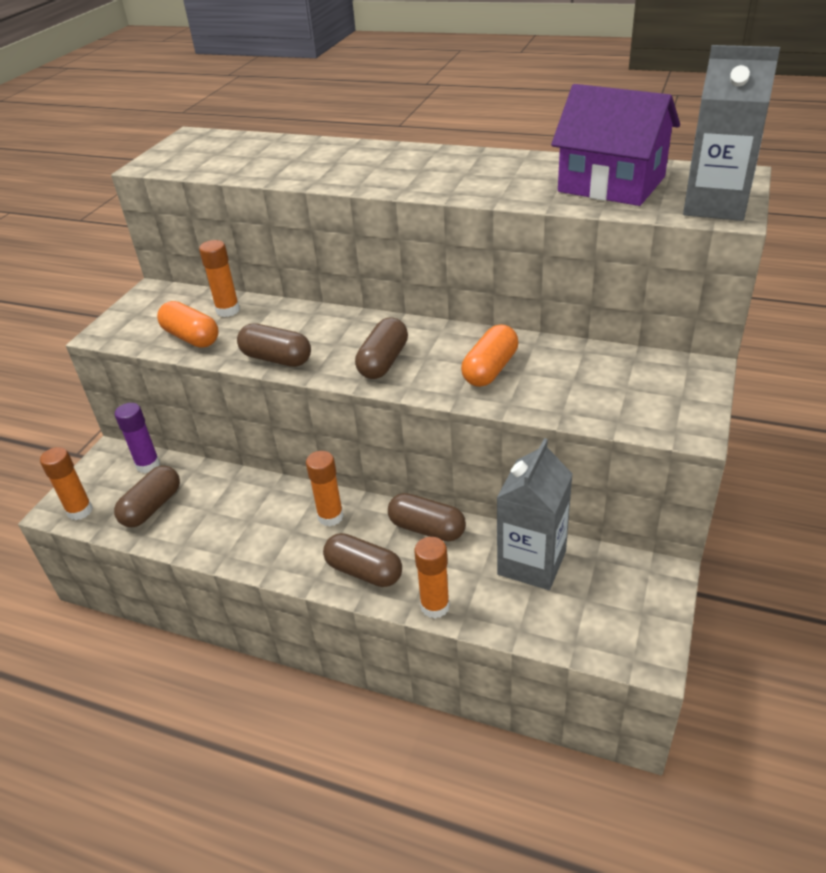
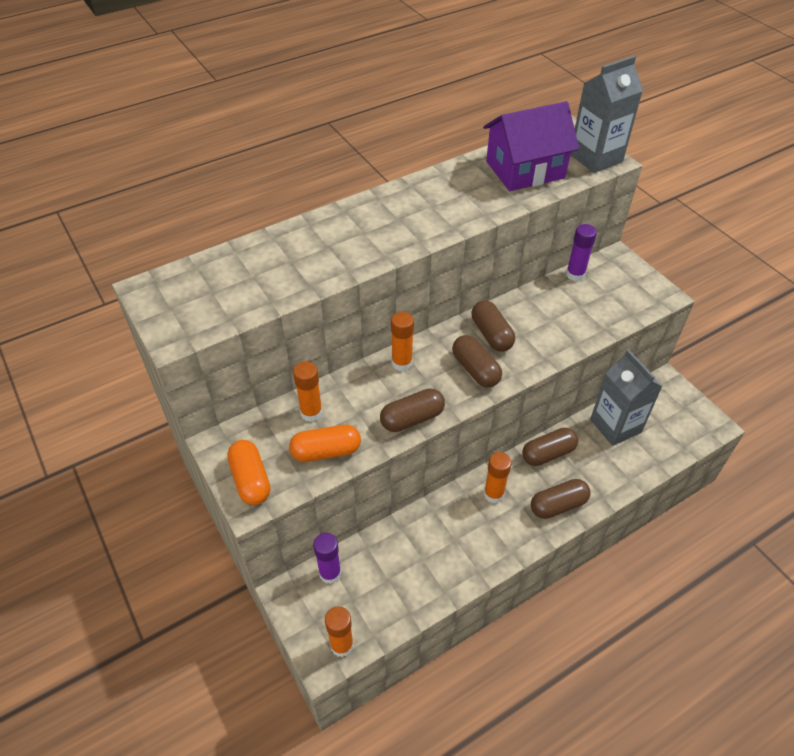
camera: 55 degrees left, 10 degrees up
(152, 507) = (385, 593): brown capsule -> brown capsule (491, 334)
(435, 606) = (613, 488): orange glue stick -> orange glue stick (402, 363)
(490, 369) = (535, 330): orange capsule -> orange capsule (250, 480)
(619, 355) = (575, 275): none -> purple glue stick

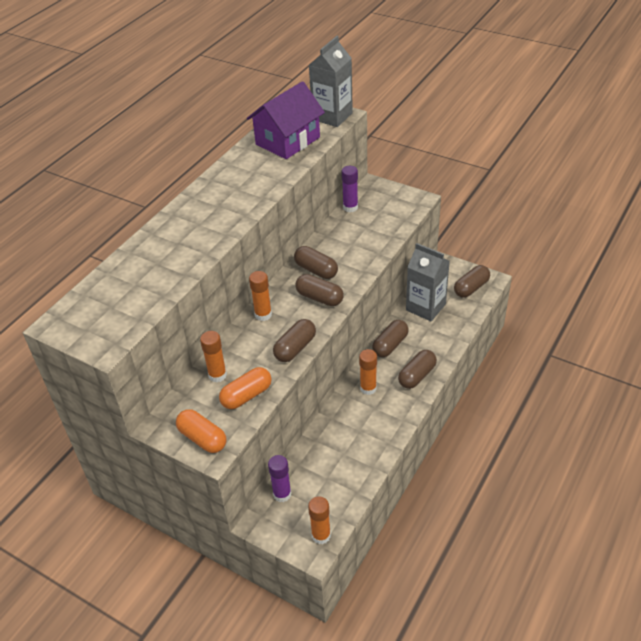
camera: 25 degrees left, 5 degrees down
(684, 425) = (471, 288): none -> brown capsule

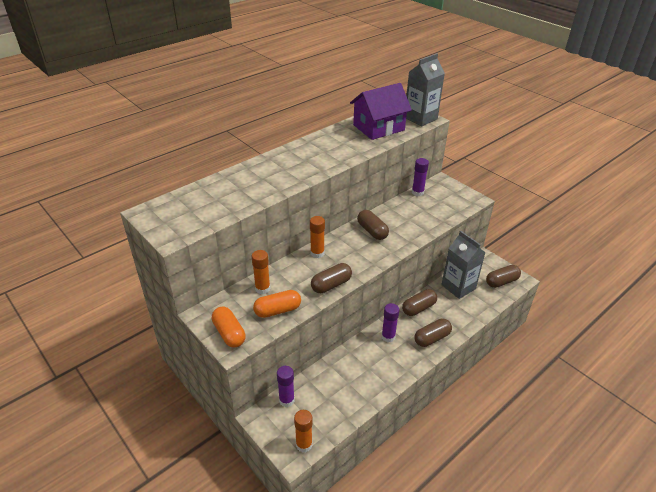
camera: 15 degrees right, 5 degrees down
(319, 298) = (366, 252): brown capsule -> none
(368, 388) = (388, 337): orange glue stick -> purple glue stick

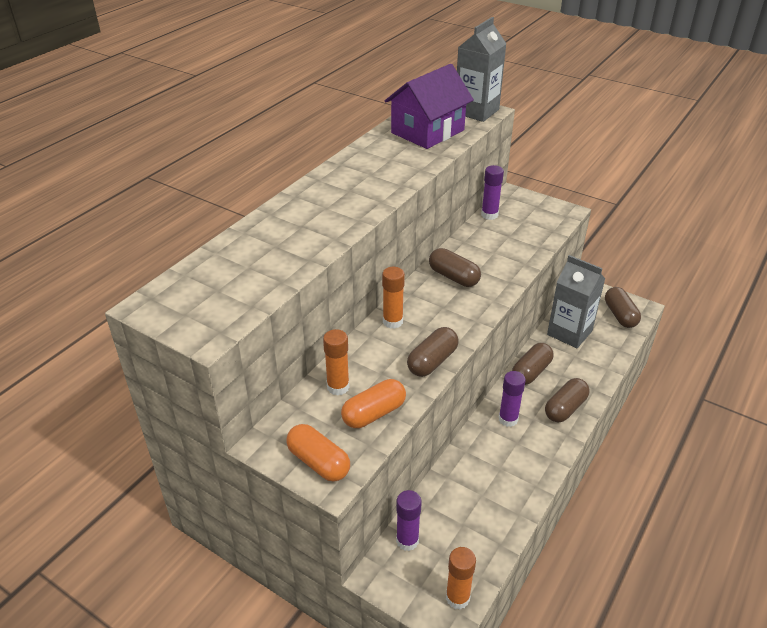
camera: 15 degrees left, 0 degrees up
(501, 282) = (620, 315): brown capsule -> brown capsule turned 60 degrees counterclockwise

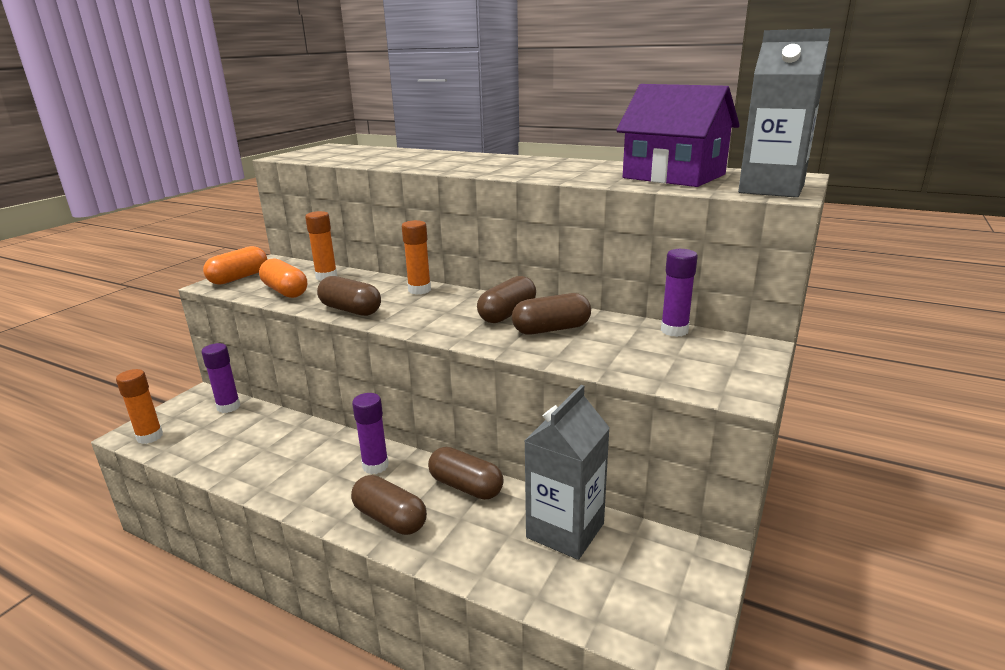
camera: 85 degrees right, 15 degrees down
(620, 315) = (640, 606): brown capsule -> brown capsule (551, 329)

